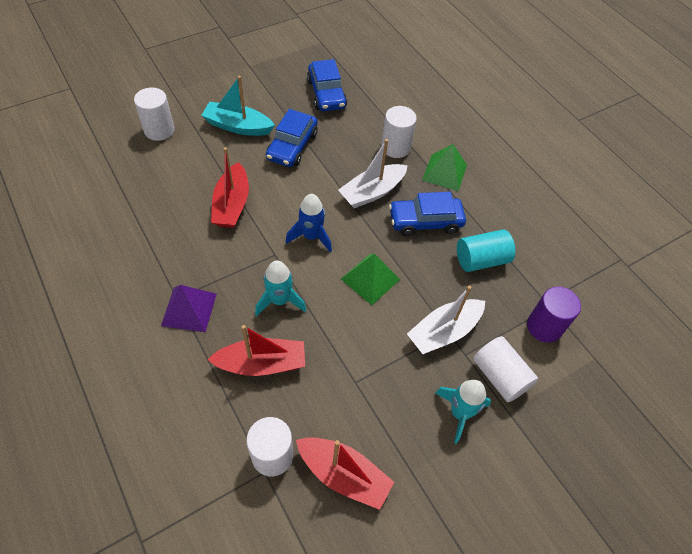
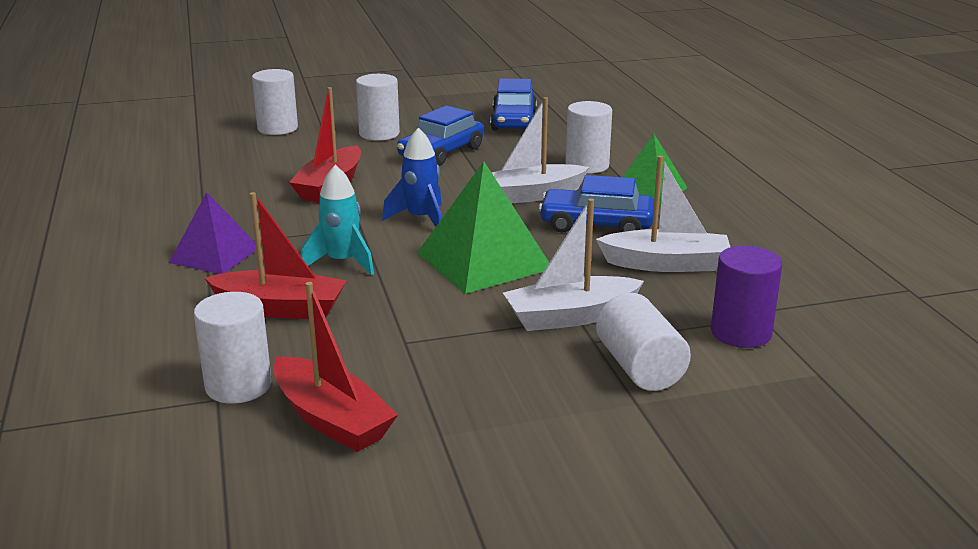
camera: 20 degrees right, 30 degrees down
(238, 126) = (379, 134): turquoise boat -> white cylinder
(370, 279) = (484, 260): green pyramid -> green pyramid, size x1.54
(459, 413) = (552, 391): turquoise rocket -> none
(481, 260) = (666, 264): turquoise cylinder -> white boat

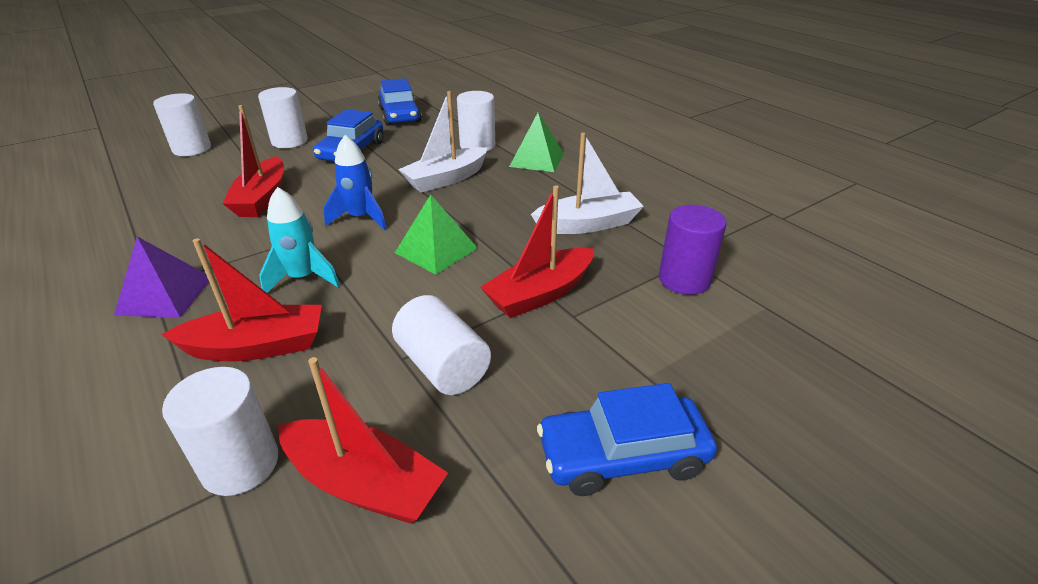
camera: 20 degrees left, 10 degrees up
(484, 260) = (436, 250): green pyramid -> green pyramid, size x0.65
(570, 317) = (540, 294): white boat -> red boat
(596, 224) = (513, 197): blue car -> blue car (622, 456)
(640, 367) = (627, 335): white cylinder -> white cylinder (443, 366)

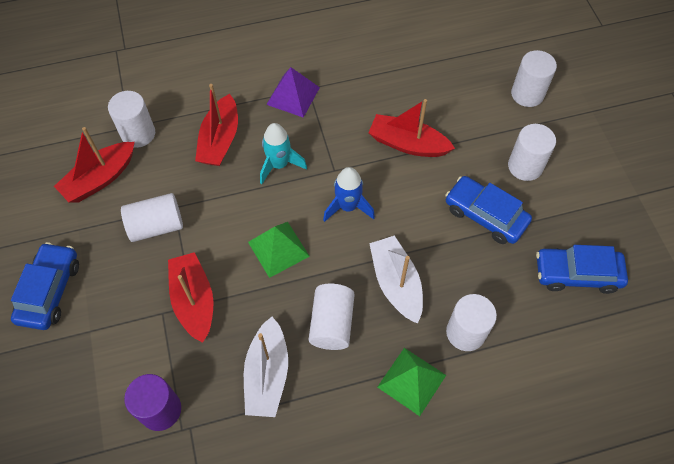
camera: 110 degrees right, 25 degrees up
(509, 202) = (331, 323): none -> white cylinder

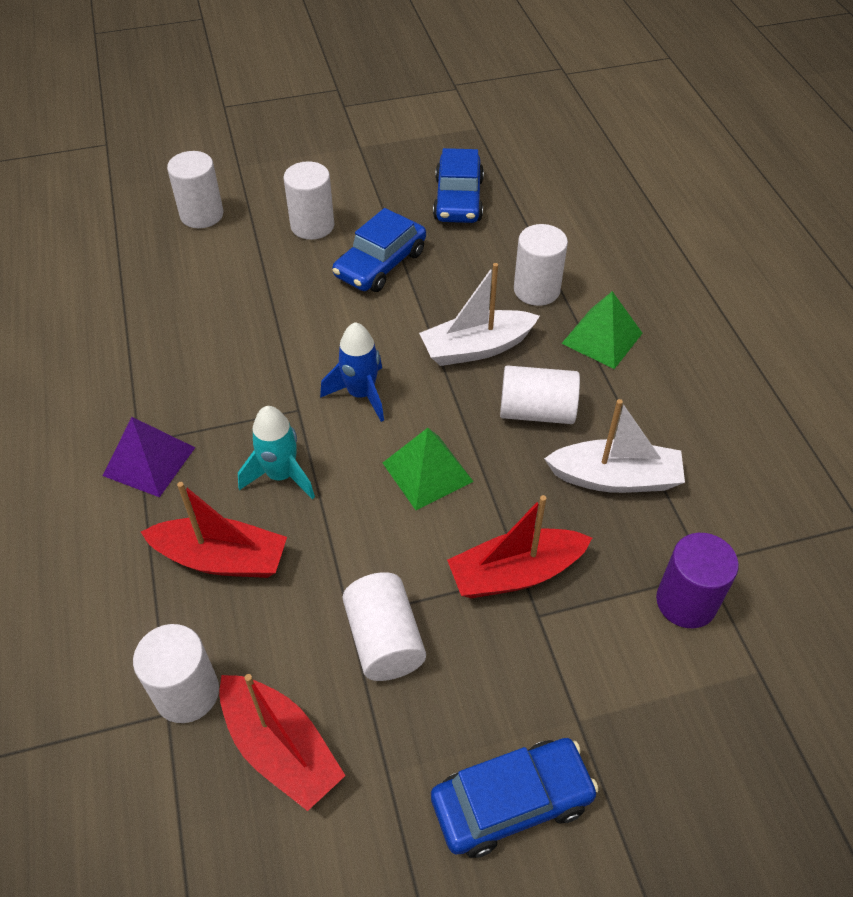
camera: 90 degrees left, 10 degrees down
(50, 291) = (511, 801): blue car -> blue car turned 150 degrees clockwise
(407, 144) = (263, 330): red boat -> none

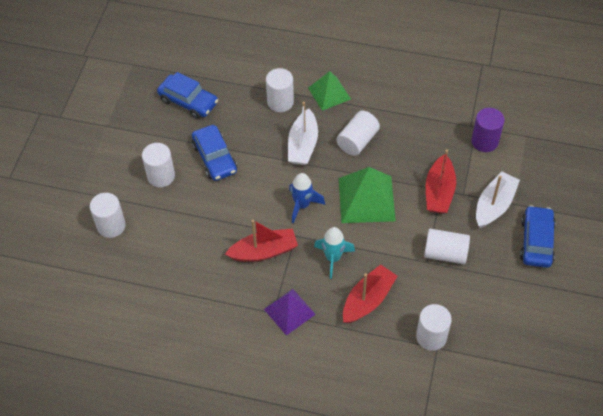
camera: 60 degrees left, 5 degrees up
(281, 748) = (475, 311): red boat -> red boat (264, 251)
(427, 472) = (366, 199): green pyramid -> green pyramid, size x1.54
(615, 478) = (412, 132): white boat -> white boat (494, 205)

